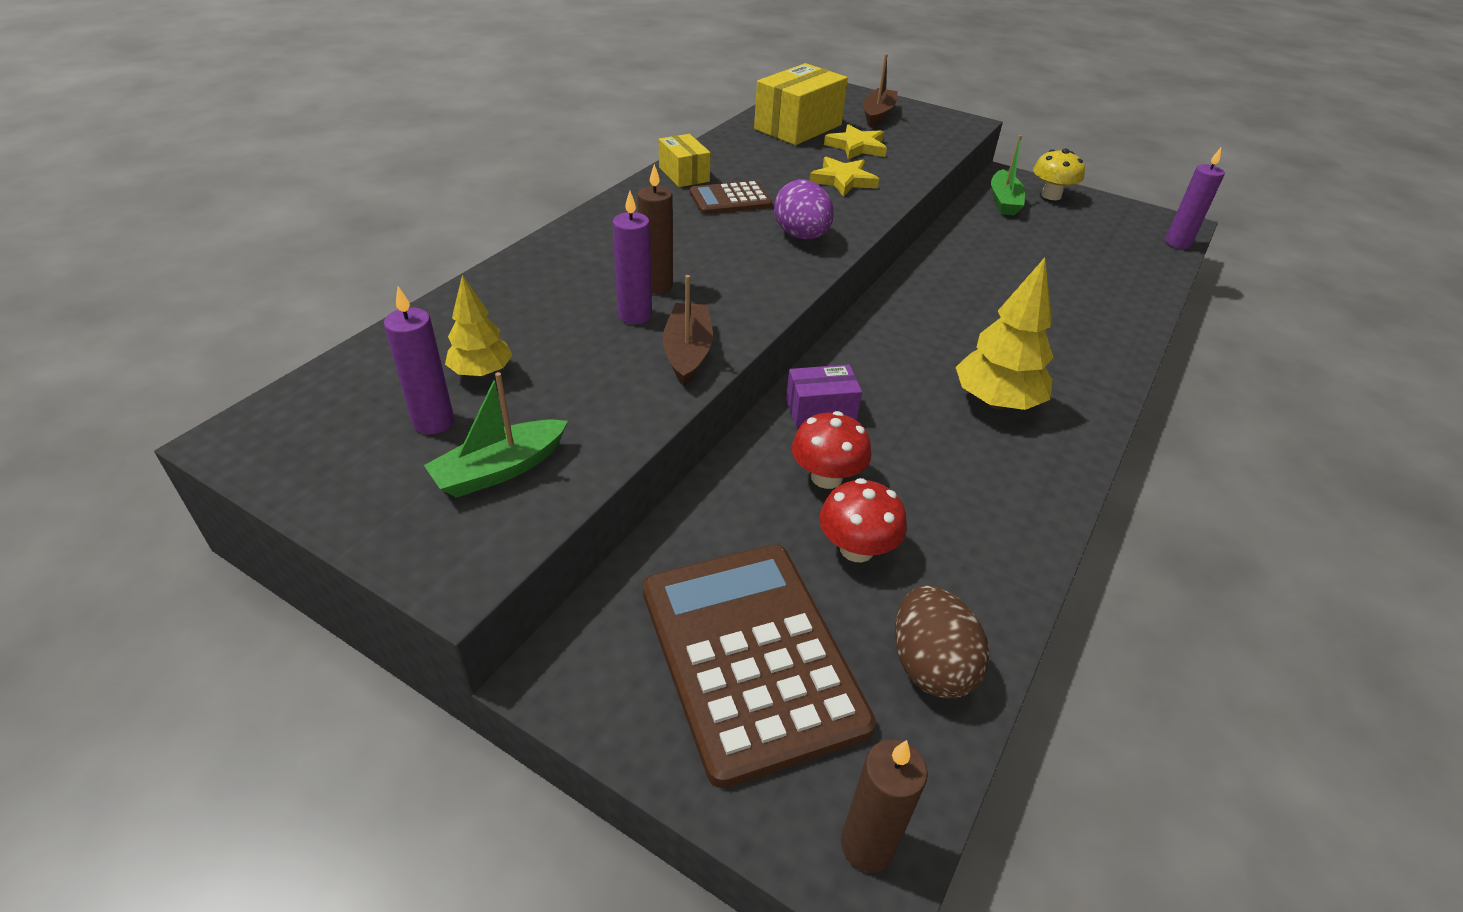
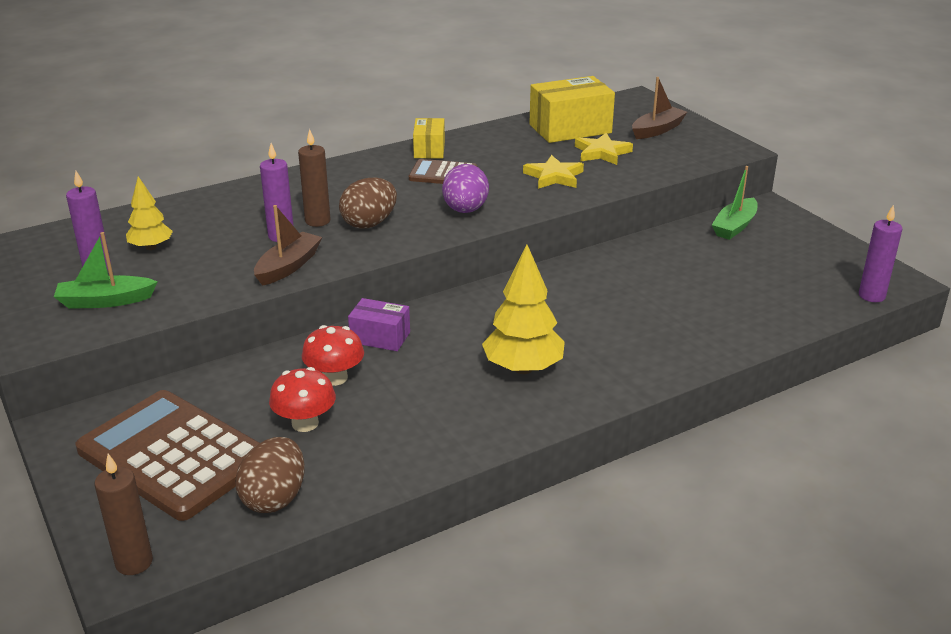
camera: 30 degrees right, 10 degrees down
(719, 275) = (369, 223): none -> brown egg
(750, 656) = (173, 455): brown calculator -> brown calculator turned 60 degrees counterclockwise
(1051, 195) = (791, 230): yellow mushroom -> none

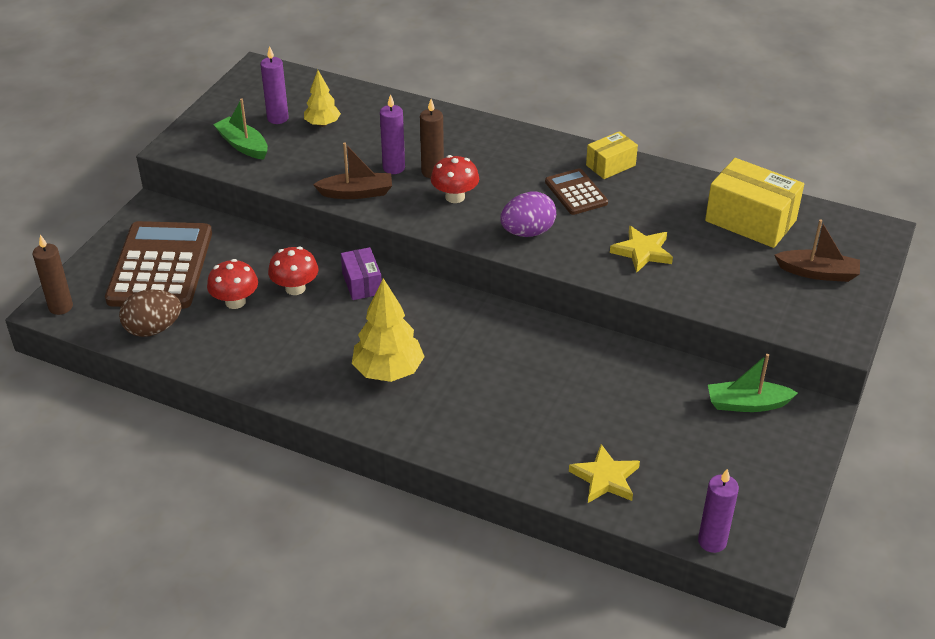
camera: 55 degrees right, 10 degrees up
(369, 223) = (455, 197): brown egg -> red mushroom
(602, 153) = (724, 259): yellow star -> yellow star (605, 478)

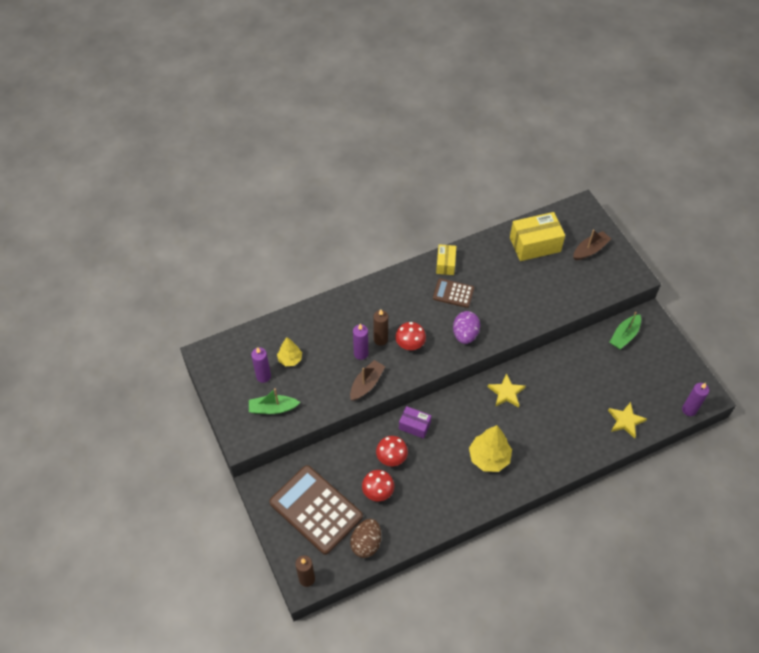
camera: 50 degrees left, 15 degrees up
(642, 252) = (520, 301): yellow star -> yellow star (506, 392)

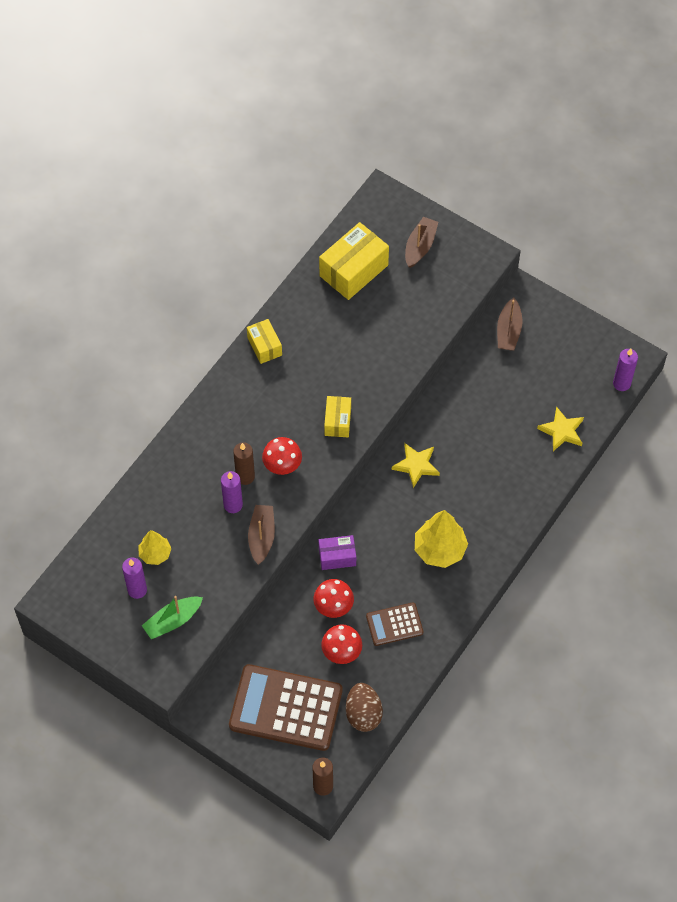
camera: 30 degrees left, 5 degrees up
(453, 293) = (295, 378): brown calculator -> brown calculator (394, 624)
(465, 334) = (337, 421): purple egg -> yellow box
(624, 336) = (508, 331): green boat -> brown boat

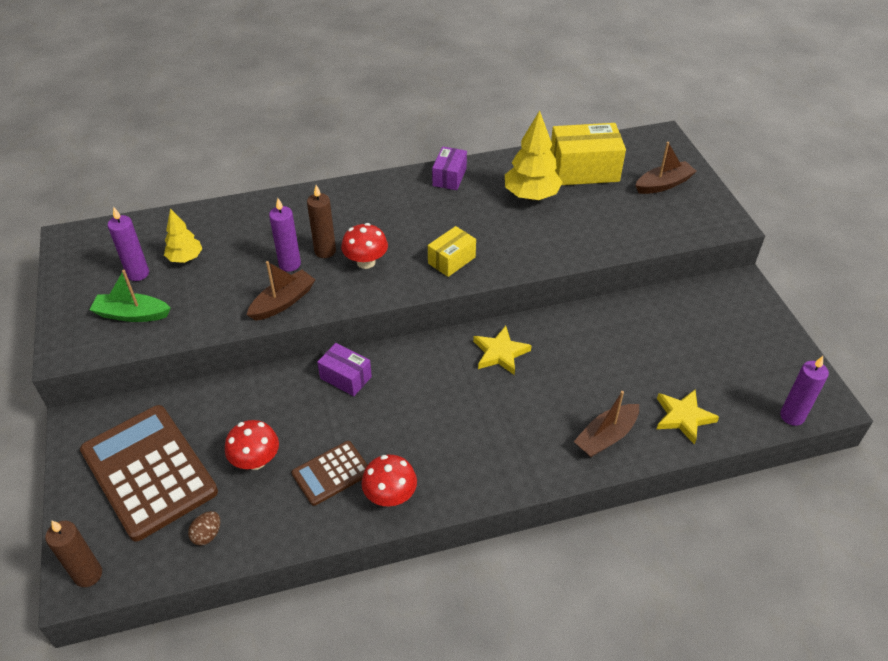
camera: 40 degrees right, 15 degrees down
(264, 346) = (449, 177): yellow box -> purple box
(333, 606) = (295, 415): red mushroom -> red mushroom (390, 496)
(363, 714) = (207, 535): brown egg -> brown egg, size x0.54
(394, 624) = (331, 473): brown calculator -> brown calculator turned 60 degrees counterclockwise
(440, 549) = (448, 438): yellow tree -> yellow tree (531, 195)
(508, 331) = (700, 304): brown boat -> brown boat (606, 437)

